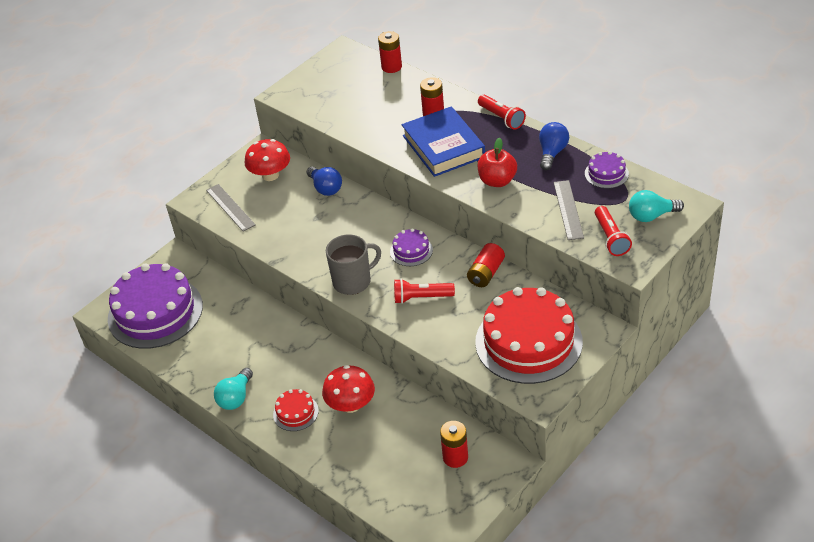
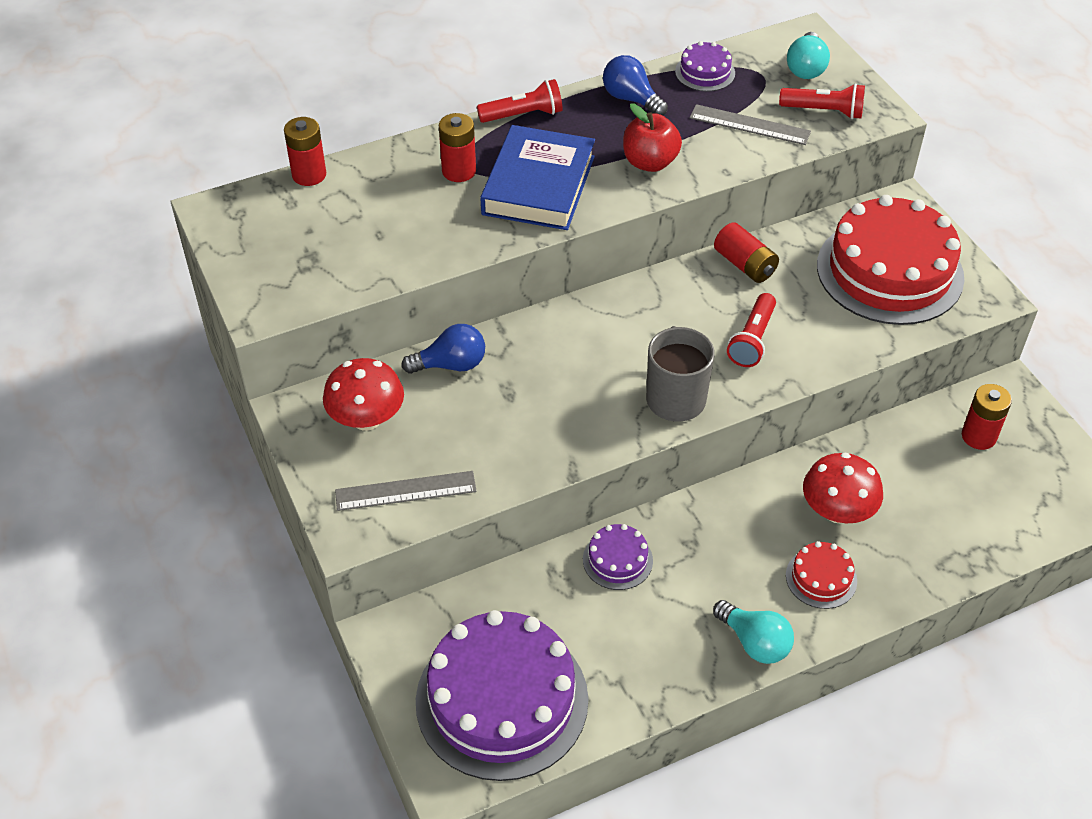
camera: 70 degrees left, 5 degrees up
(411, 251) = (653, 319): purple cake -> purple cake (617, 560)
(443, 146) = (538, 185): blue book -> blue book turned 75 degrees counterclockwise

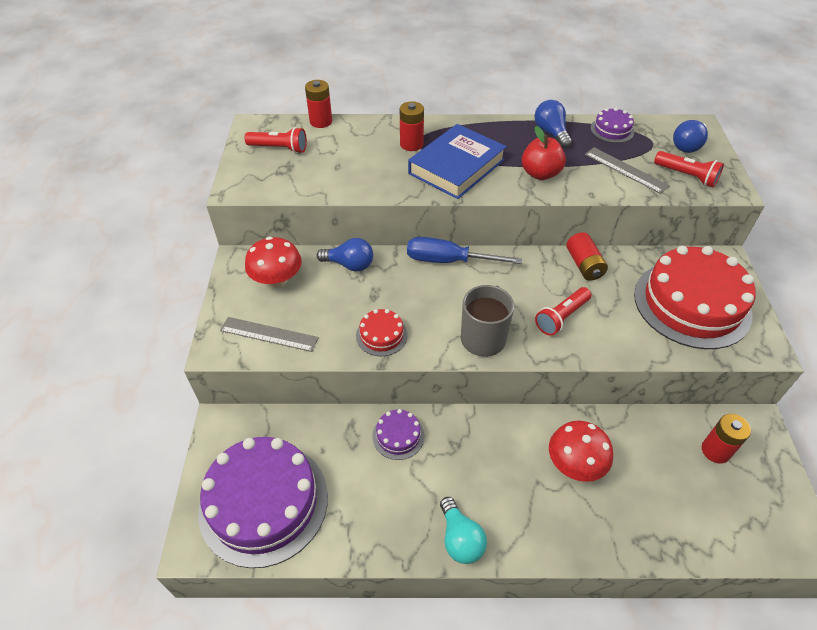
camera: 25 degrees right, 0 degrees up
(523, 115) = (474, 123): red flashlight -> red flashlight (279, 148)
(576, 315) = (448, 261): none -> blue screwdriver
(806, 68) = (687, 146): turquoise light bulb -> blue light bulb
(821, 578) = (536, 510): red cake -> red cake (381, 335)

